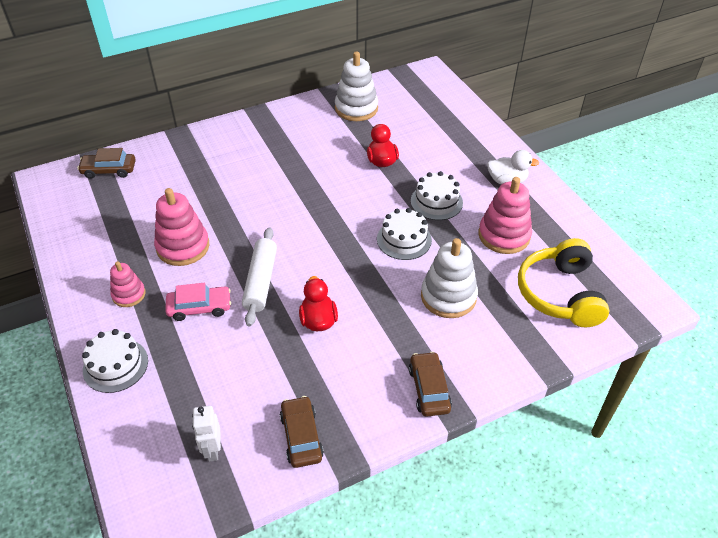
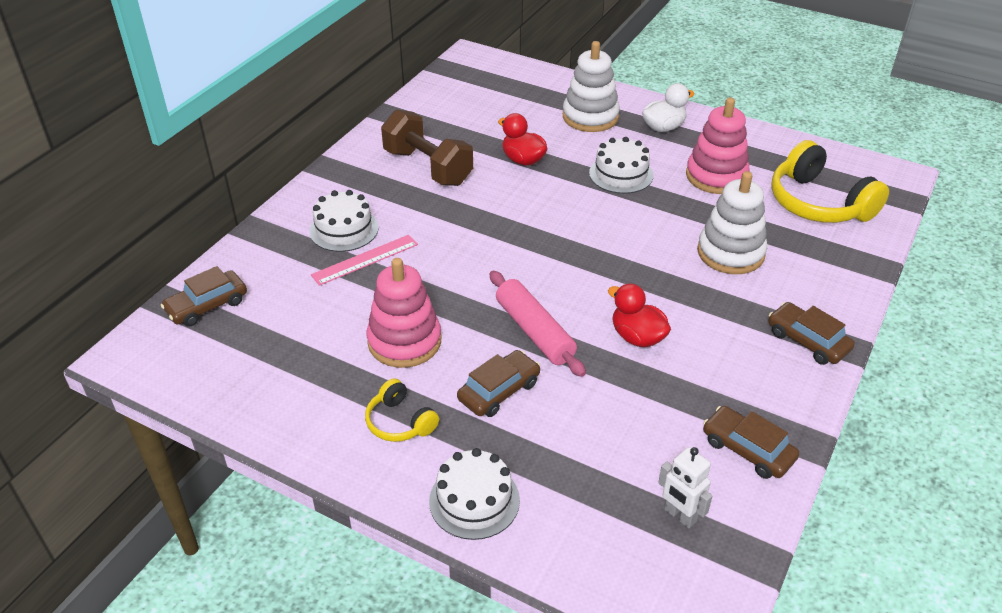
camera: 35 degrees left, 5 degrees down
(129, 294) = (400, 422): pink stacking toy -> yellow headphones
(199, 307) = (499, 391): pink car -> brown car
(216, 183) = (365, 259): none -> pink ruler
(261, 281) = (534, 331): white rolling pin -> pink rolling pin
(316, 139) = (428, 167): none -> brown dumbbell
(356, 108) = (435, 120): white stacking toy -> white stacking toy (590, 117)
(404, 239) = (631, 222): white cake -> white cake (344, 229)

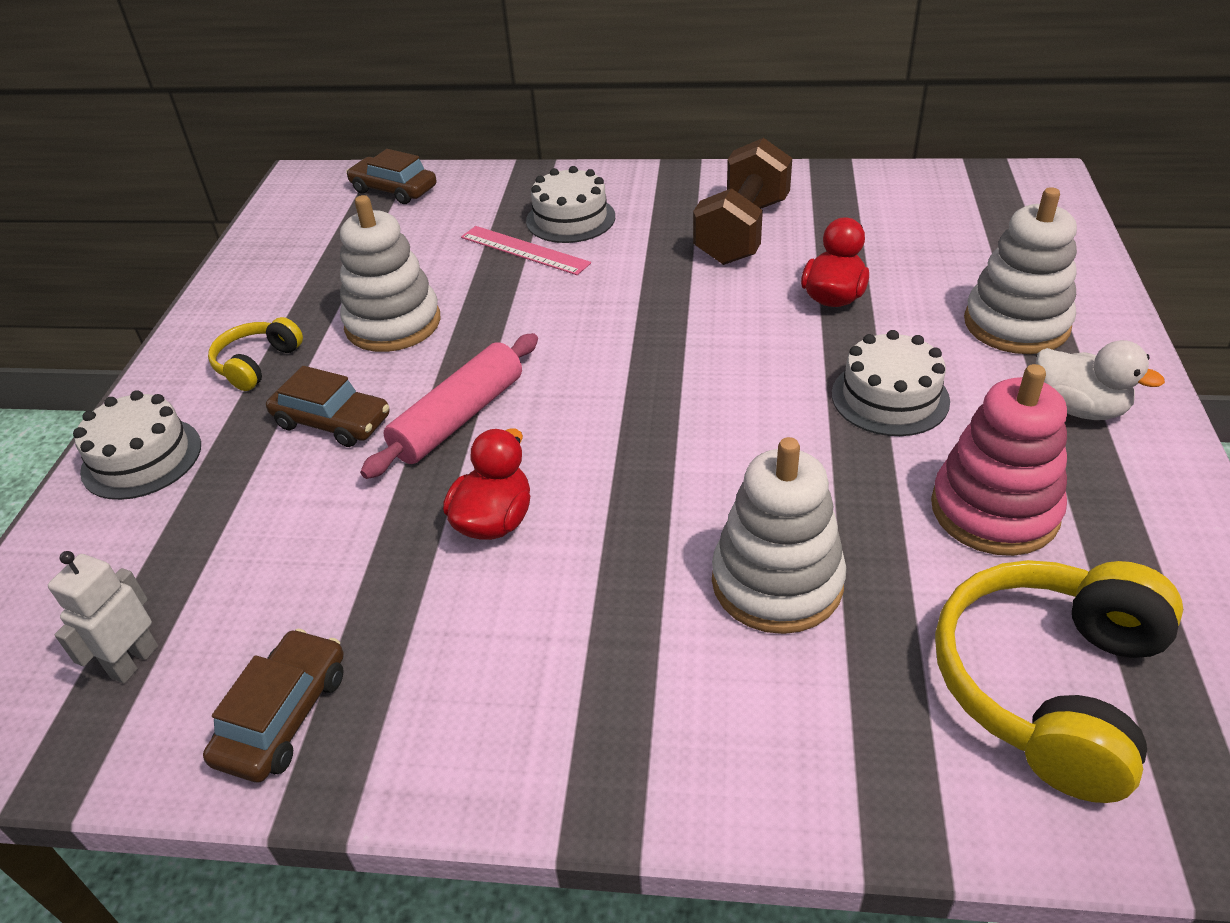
camera: 70 degrees right, 0 degrees up
(404, 341) = (393, 323): pink stacking toy -> white stacking toy
(807, 341) = (589, 750): brown car -> none

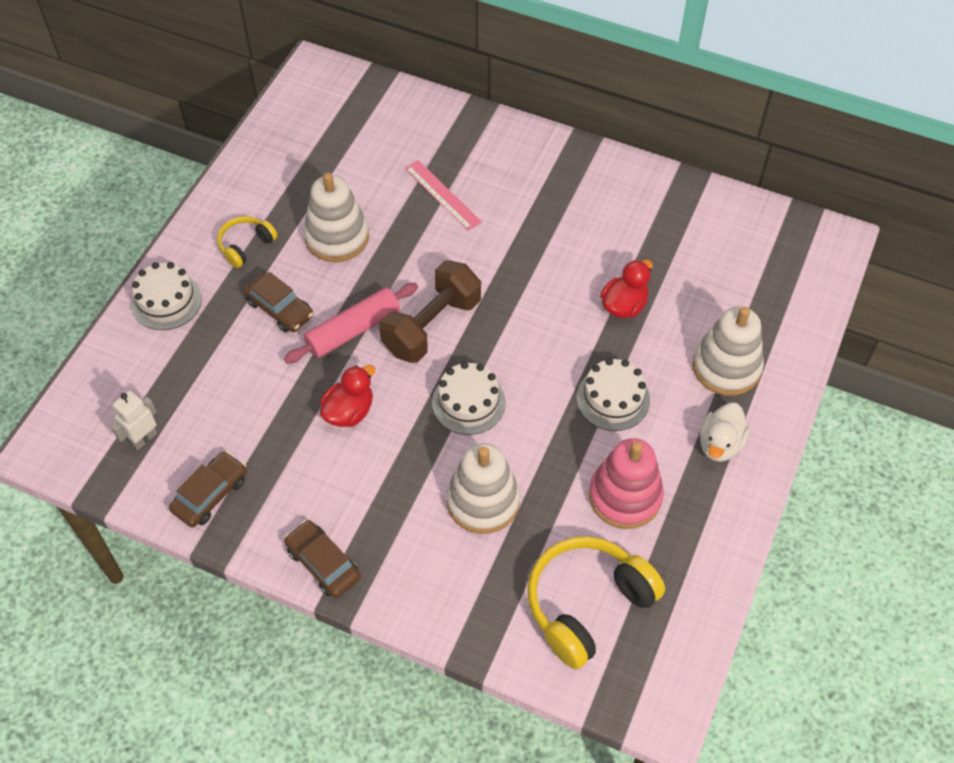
camera: 15 degrees right, 15 degrees up
(394, 190) = (374, 102): brown car -> brown car (323, 563)
(570, 219) = (485, 173): white cake -> white cake (468, 402)
(742, 231) = (595, 224): brown dumbbell -> brown dumbbell (432, 326)
(1078, 408) = (720, 444): white duck -> white duck turned 60 degrees clockwise

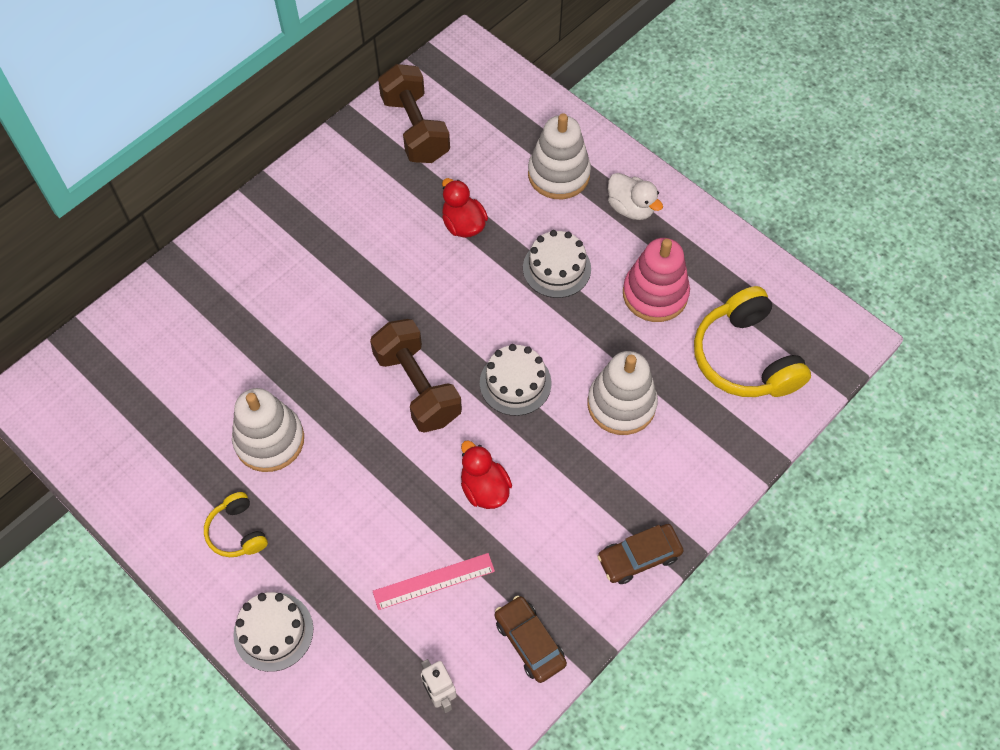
camera: 70 degrees left, 5 degrees up
(279, 308) = (334, 519): brown car -> none
(353, 330) = (392, 458): pink rolling pin -> none
(442, 195) = (264, 328): pink ruler -> pink ruler (433, 581)
(713, 232) = (415, 129): none -> brown dumbbell

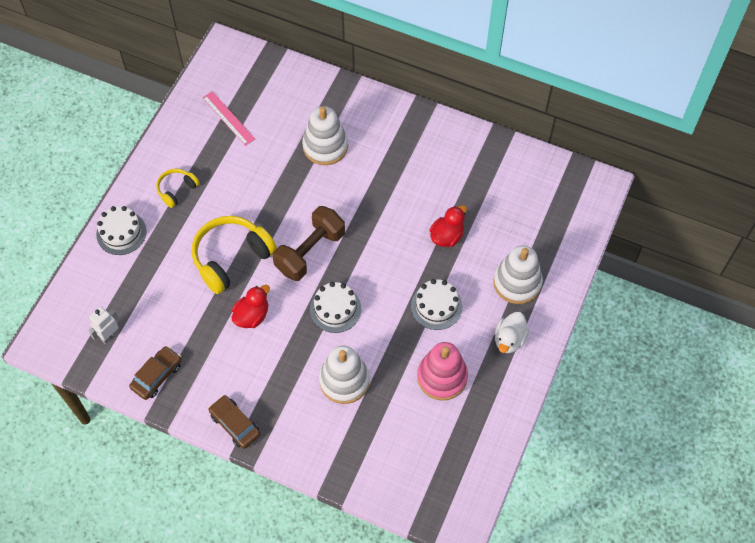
camera: 70 degrees right, 0 degrees up
(269, 440) = (242, 183): white stacking toy -> white stacking toy (325, 146)
(415, 129) = (513, 179): brown dumbbell -> none
(433, 581) = (179, 308): pink ruler -> pink ruler (228, 118)
(745, 358) = (413, 453): yellow headphones -> yellow headphones (231, 258)

